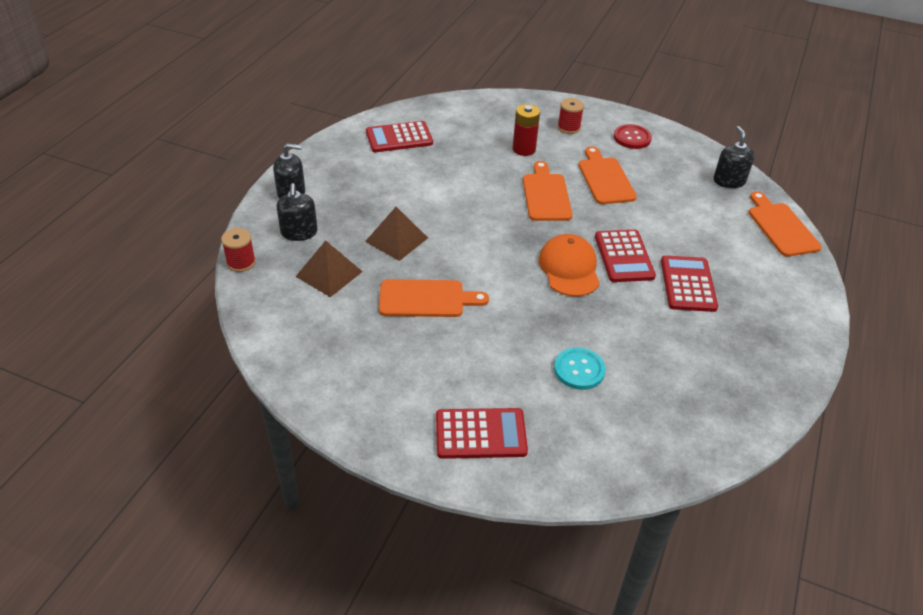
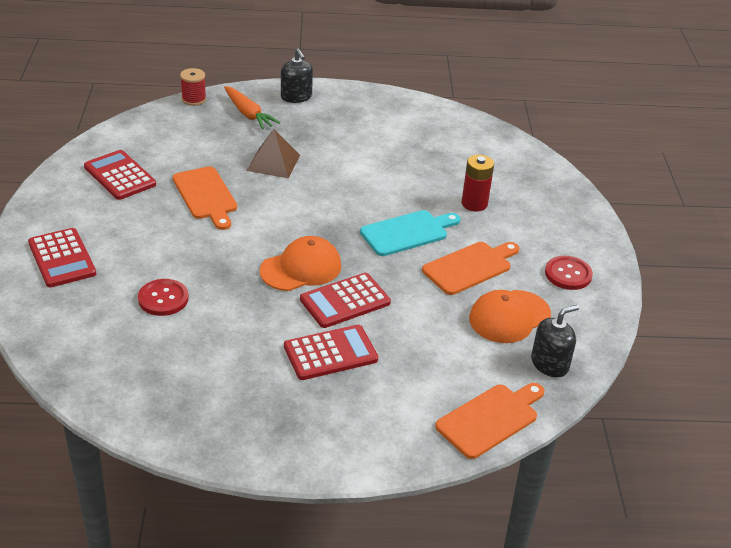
camera: 65 degrees right, 5 degrees down
(299, 232) = (248, 114): black soap dispenser -> orange carrot
(329, 274) = (206, 141): brown pyramid -> none
(399, 138) = (424, 128): red calculator -> red calculator (120, 176)
(546, 195) = (407, 232): orange cutting board -> turquoise cutting board
(568, 128) = (543, 225): red spool -> none
(579, 370) = (163, 299): turquoise button -> red button
(671, 180) = (509, 317): none -> orange cap

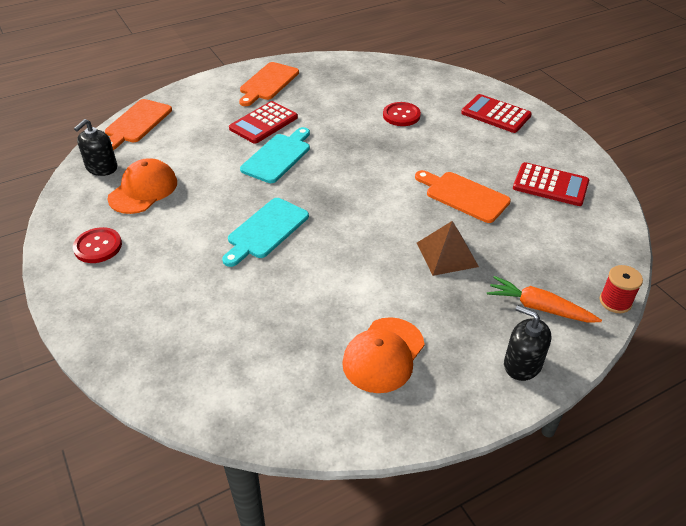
camera: 155 degrees right, 5 degrees up
(301, 268) = (330, 167): orange cap -> orange cap (383, 355)
(345, 301) = (278, 156): red calculator -> turquoise cutting board
(470, 267) = (192, 219): orange cutting board -> orange cutting board (267, 83)
(474, 204) = (217, 290): red battery -> none

